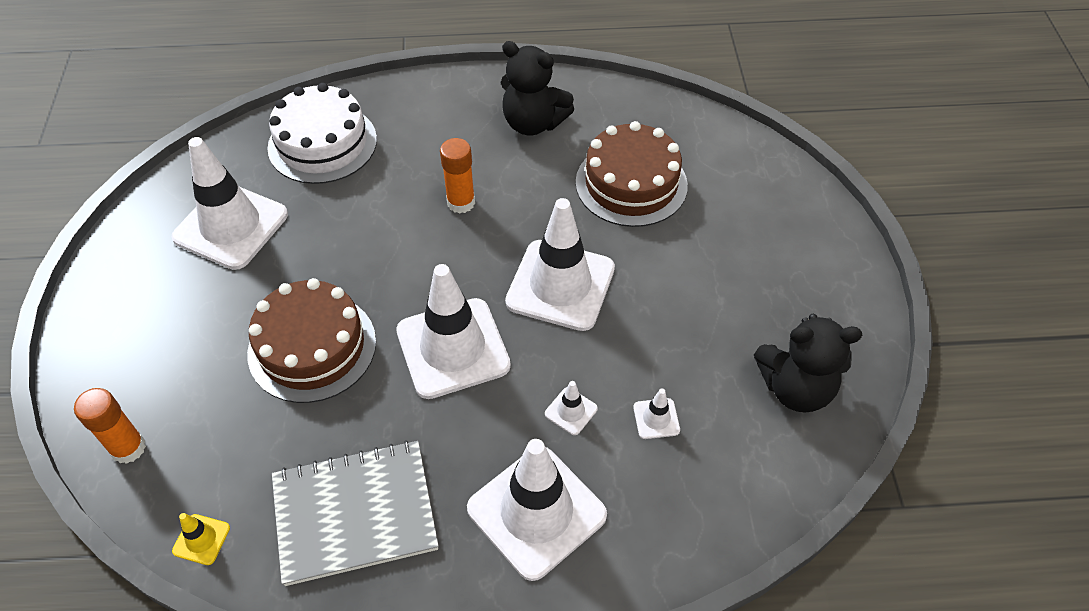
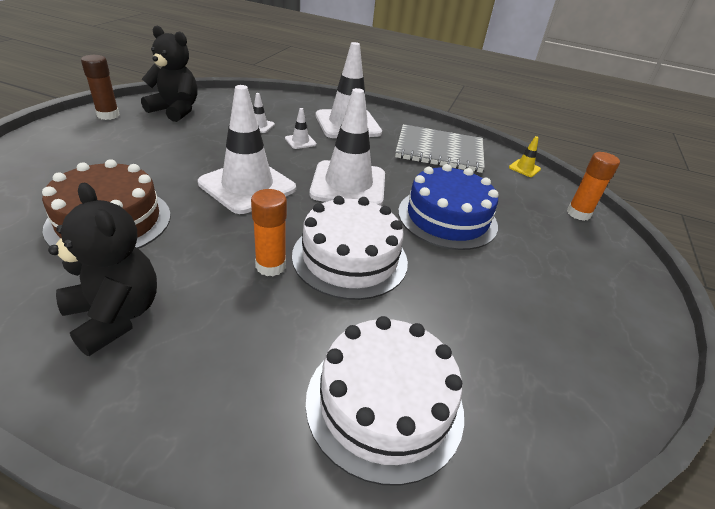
camera: 160 degrees left, 15 degrees down
(231, 226) = (514, 336): white traffic cone -> none
(312, 347) = (447, 218): brown cake -> blue cake
(397, 241) = (350, 258): none -> white cake
(848, 325) = (108, 115): none -> brown glue stick

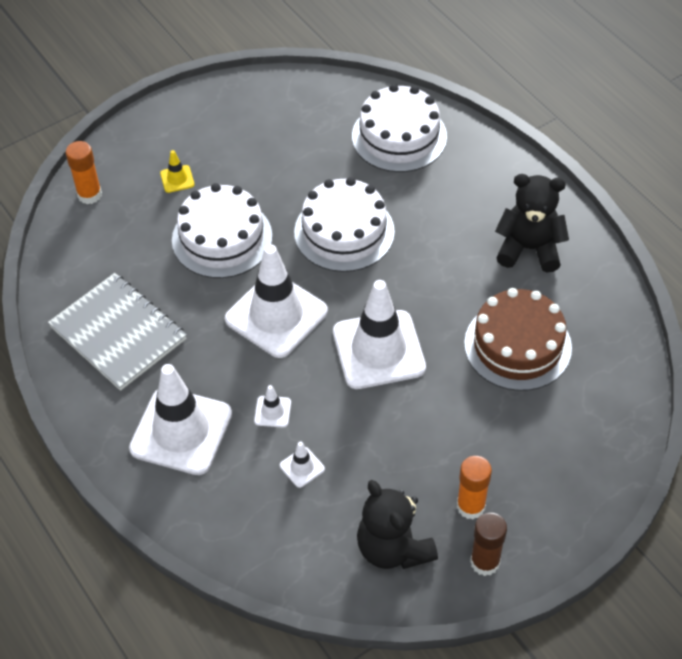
camera: 140 degrees left, 15 degrees up
(115, 316) = (529, 249): black teddy bear -> black teddy bear turned 105 degrees clockwise
(270, 266) = (409, 248): orange glue stick -> orange glue stick (471, 506)
(447, 218) = (222, 238): blue cake -> white cake
(524, 168) = (54, 268): yellow traffic cone -> yellow traffic cone (177, 179)

